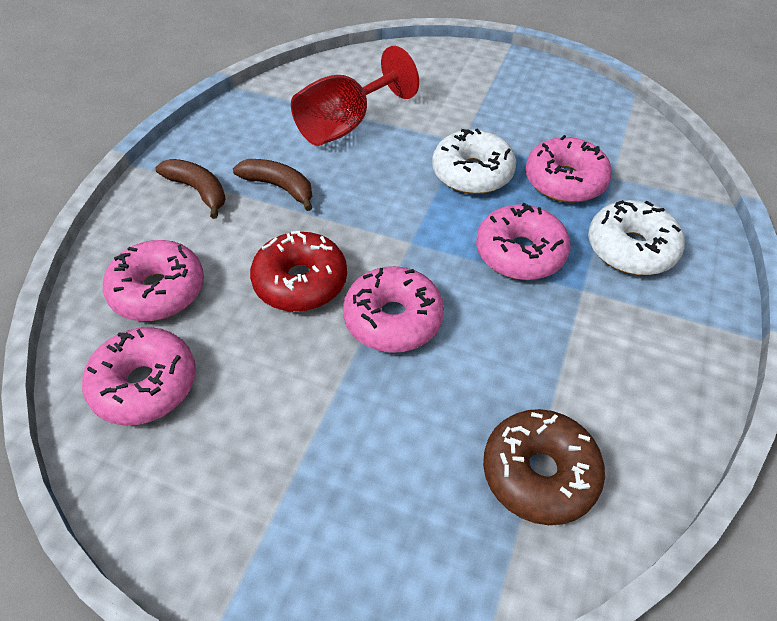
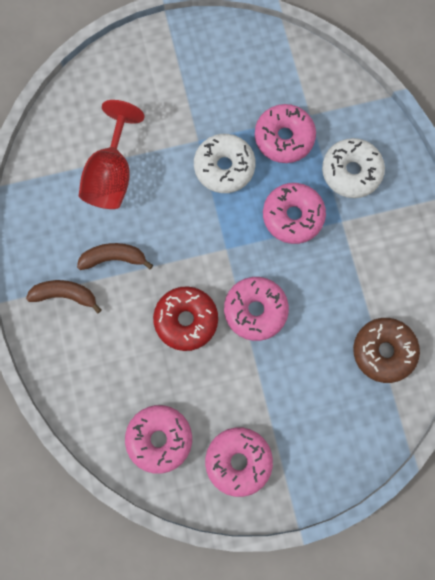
camera: 35 degrees left, 25 degrees up
(158, 291) = (111, 381): pink donut -> pink donut (238, 461)

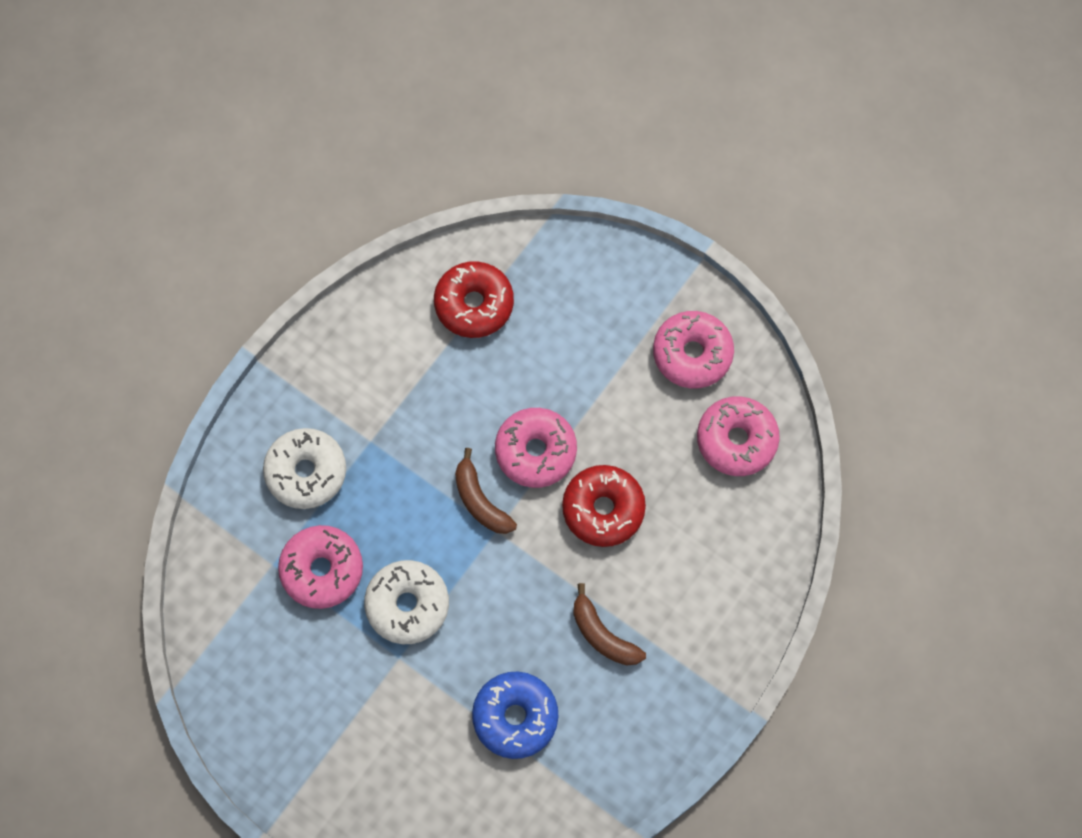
camera: 130 degrees left, 5 degrees down
(65, 295) = (682, 650): brown banana -> brown banana (480, 501)
(111, 175) = (515, 717): red goblet -> blue donut
(293, 216) = (405, 492): pink donut -> none
(384, 351) = (474, 304): brown donut -> red donut

